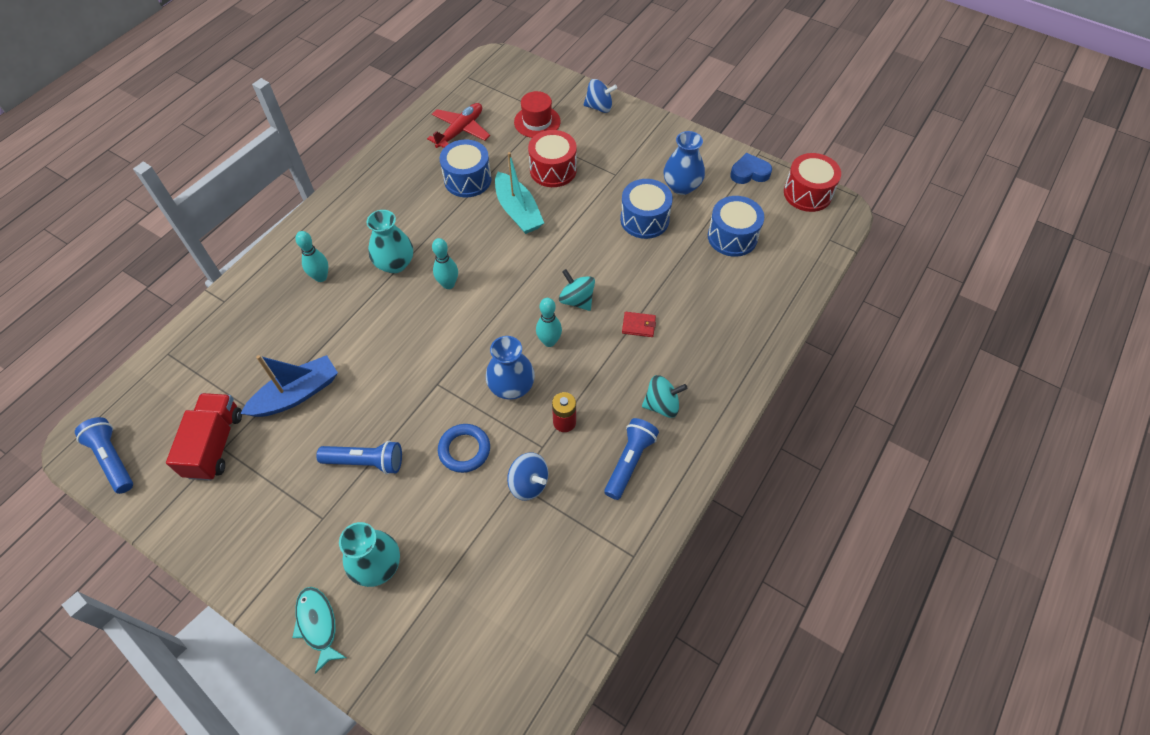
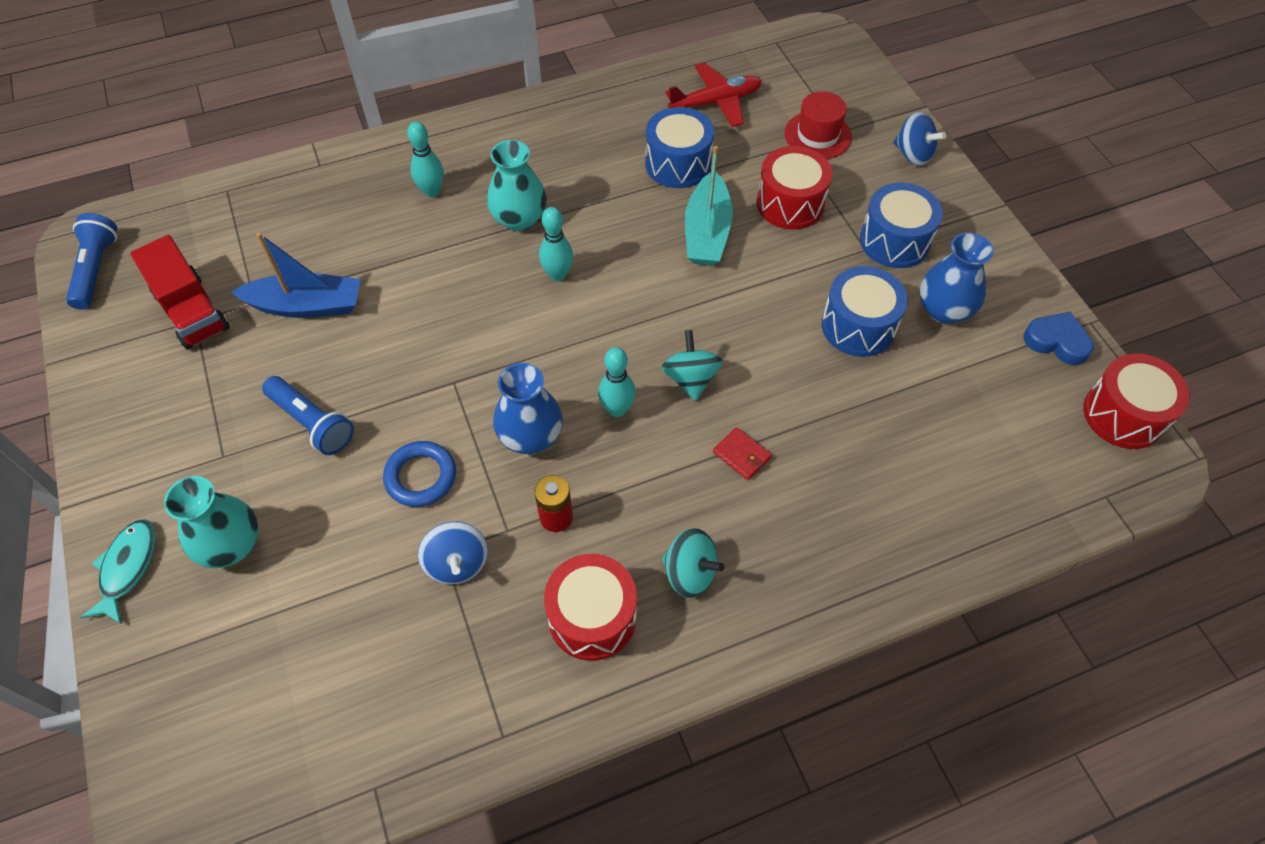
camera: 35 degrees right, 0 degrees up
(215, 444) = (192, 311): red truck -> red truck turned 105 degrees clockwise
(629, 462) = (592, 617): blue flashlight -> red drum
(732, 237) = (961, 413): blue drum -> blue drum (894, 241)

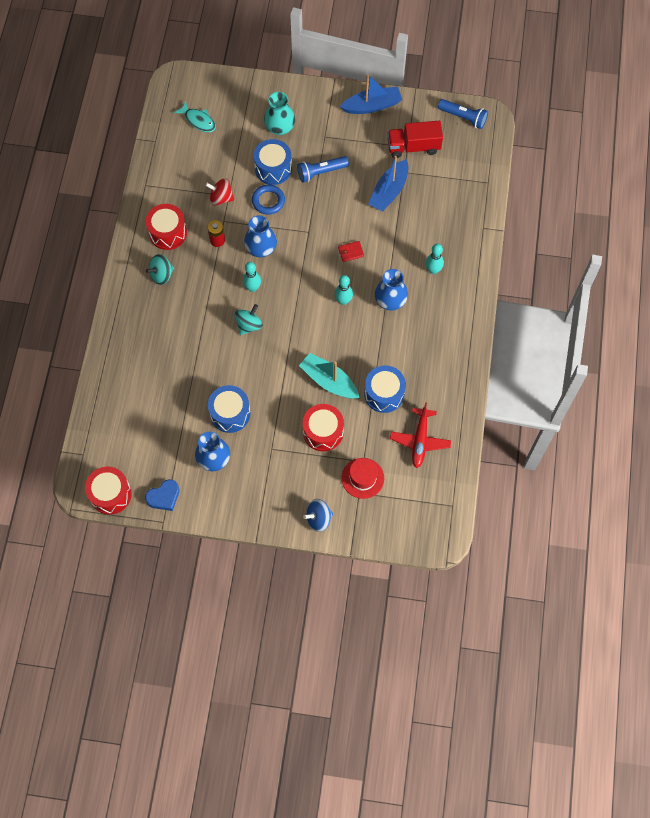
camera: 120 degrees right, 10 degrees up
(115, 412) = (372, 106): none -> blue boat
(127, 568) = (292, 93): turquoise fish -> turquoise fish (198, 121)
(457, 563) = (221, 198): blue spinning top -> red spinning top
(519, 219) = (390, 301): turquoise vase -> blue vase
(690, 379) = (249, 325): turquoise spinning top -> turquoise spinning top turned 75 degrees counterclockwise
(742, 455) = (198, 323): red wallet -> red wallet (351, 252)
(894, 241) = (268, 466): blue drum -> blue drum (273, 168)

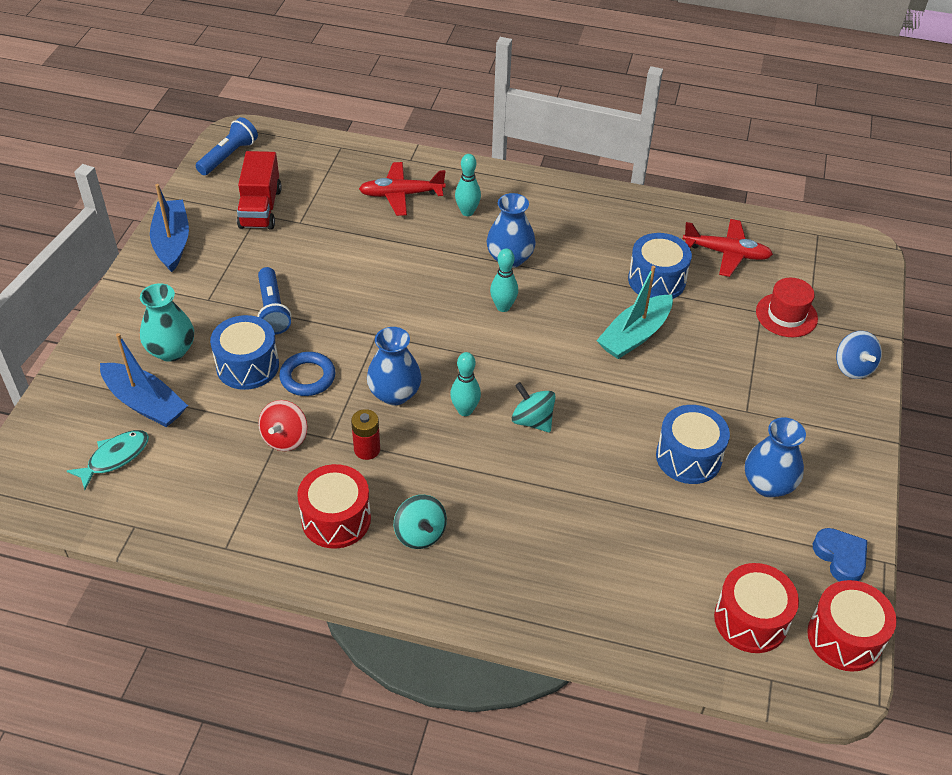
camera: 85 degrees left, 20 degrees down
(323, 432) = (717, 350): red drum -> red drum (751, 620)
(351, 252) = (422, 291): red wallet -> none
(389, 191) = (328, 240): blue boat -> blue boat (145, 403)
(443, 227) = (401, 195): none -> red plane

